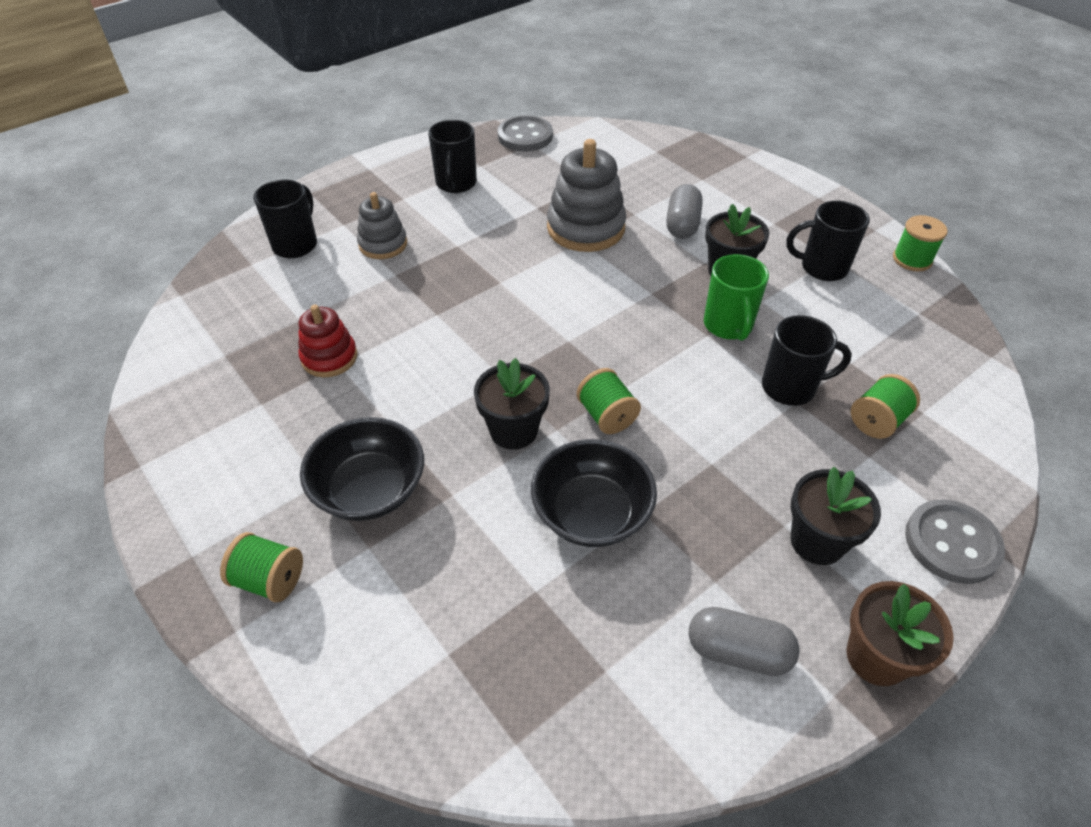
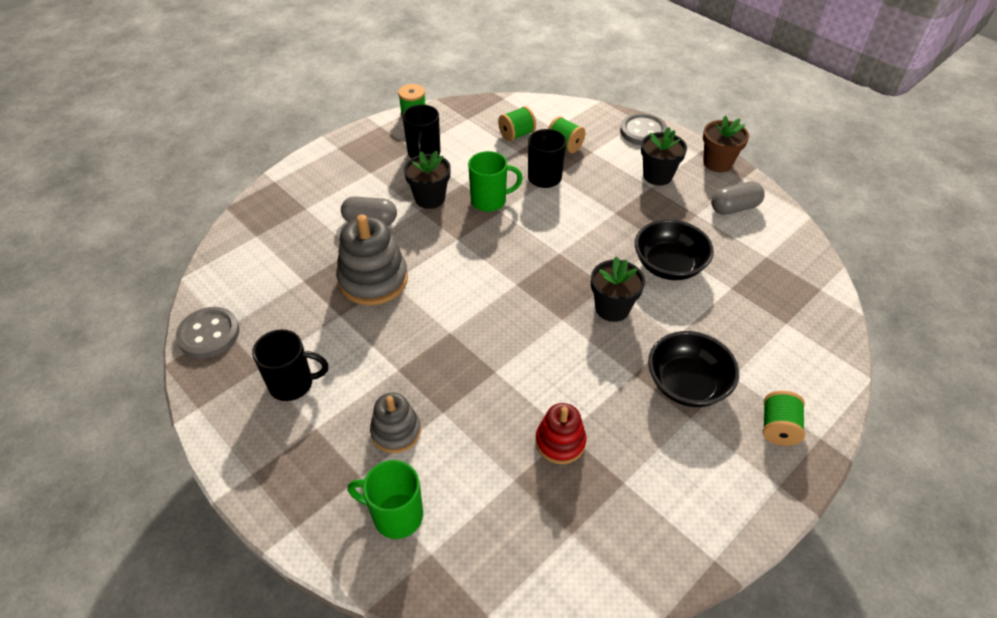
camera: 95 degrees left, 0 degrees up
(296, 244) = (396, 515): black mug -> green mug
(607, 416) = (587, 260): green spool -> green spool (516, 134)
(738, 651) = (734, 208): grey capsule -> grey capsule turned 60 degrees clockwise

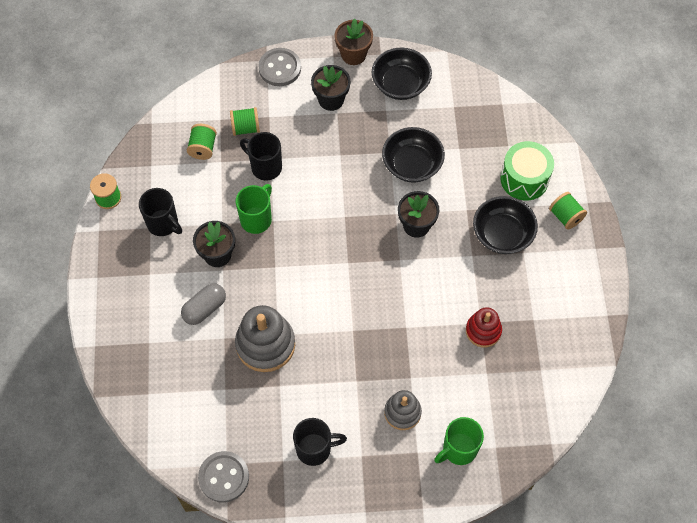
camera: 50 degrees left, 15 degrees up
(293, 384) = (315, 449): black mug -> black mug turned 45 degrees clockwise
(734, 208) = (400, 84): grey capsule -> black bowl
(770, 361) = (524, 179): none -> green drum

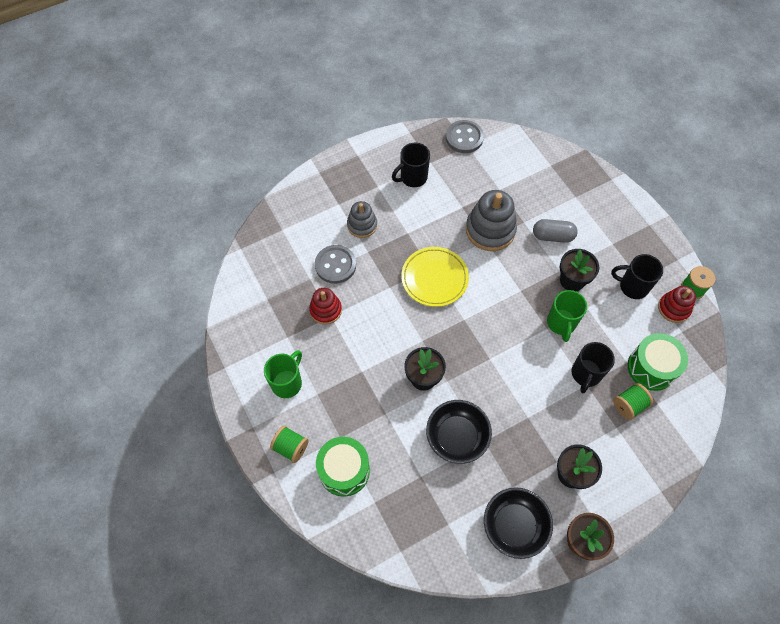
camera: 155 degrees right, 0 degrees up
(141, 188) = (673, 308): none -> red stacking toy
(203, 148) = (651, 368): green spool -> green drum
(204, 308) = (552, 236): grey capsule -> grey capsule turned 75 degrees clockwise
(265, 167) = (585, 374): black mug -> black mug turned 105 degrees clockwise
(280, 68) = (642, 487): grey button -> grey button (335, 265)
(354, 316) = (434, 278): none -> yellow plate
(458, 449) = (309, 217): green mug -> green mug (287, 383)
(502, 234) = (343, 403): black bowl -> none

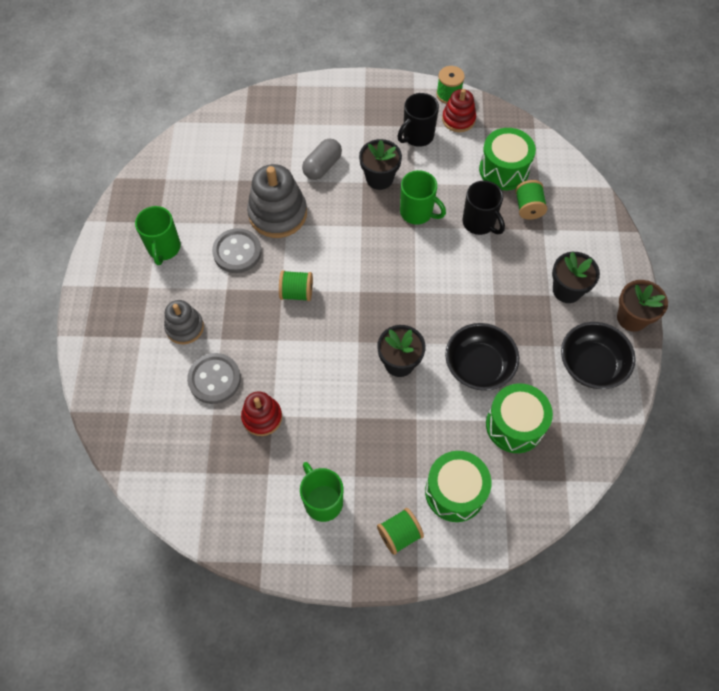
camera: 60 degrees left, 0 degrees up
(412, 177) = (164, 248): black mug -> green mug
(423, 489) = (514, 425): none -> green drum
(434, 278) = (296, 292): yellow plate -> green spool
(464, 138) = (153, 176): grey button -> grey button (237, 252)

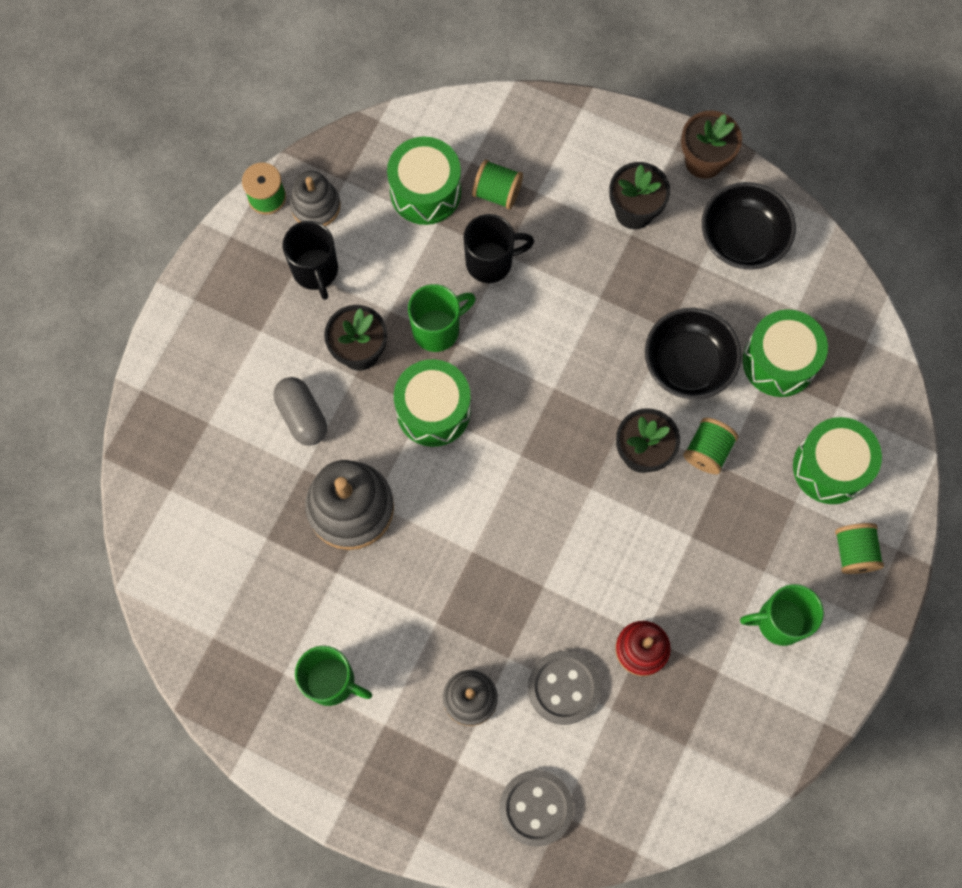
camera: 65 degrees left, 10 degrees up
(237, 252) = (386, 585): grey button -> grey button (536, 808)
(296, 292) = (485, 534): green spool -> green spool (707, 451)
(363, 232) = (433, 410): none -> green drum
(458, 119) = (315, 206): red stacking toy -> grey stacking toy

